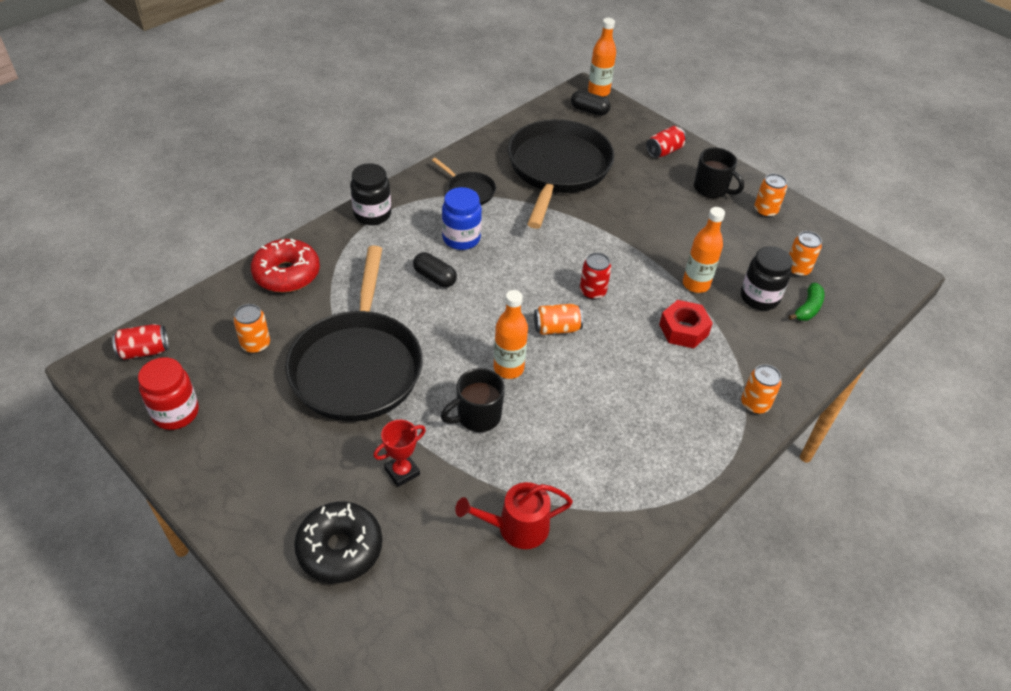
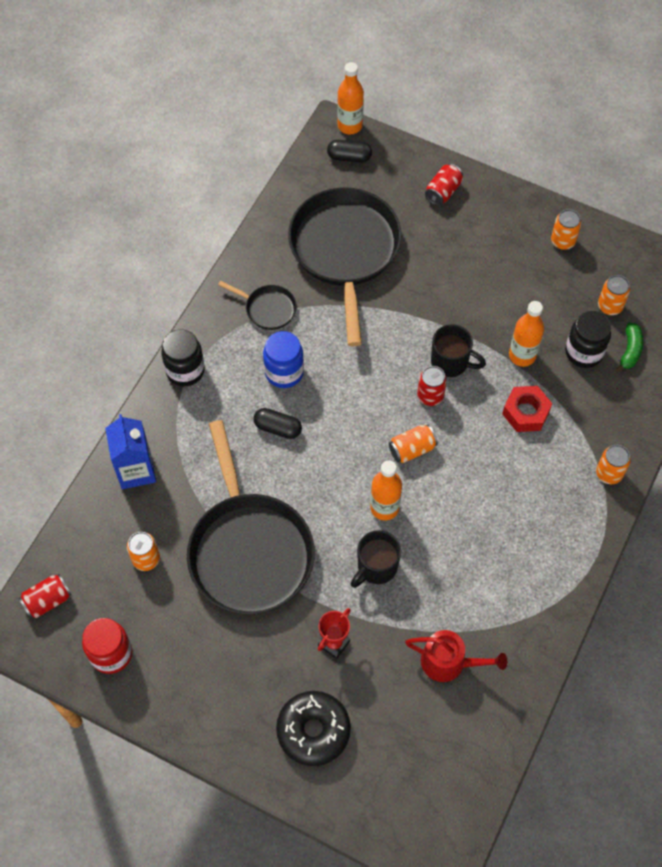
camera: 15 degrees left, 15 degrees up
(287, 274) = (136, 470): red donut -> blue carton
(517, 527) = (448, 662): red watering can -> red watering can turned 135 degrees counterclockwise
(711, 189) = (504, 229): black mug -> black mug (451, 362)

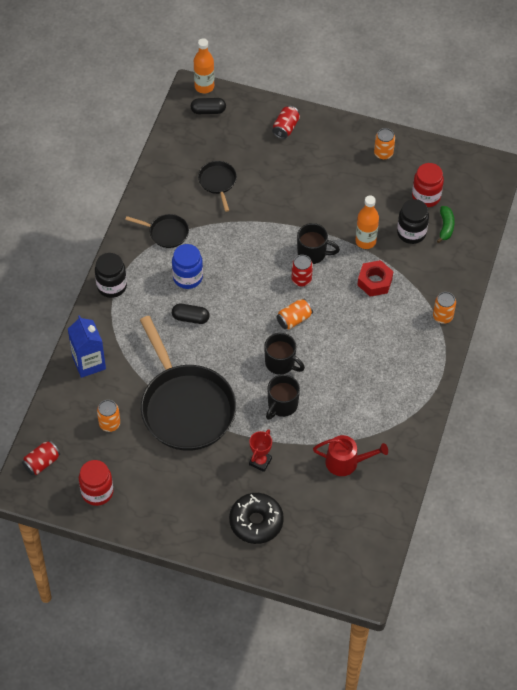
camera: 10 degrees left, 5 degrees down
(345, 251) = (218, 182): black pan -> black pan, size x0.44
(384, 508) = (281, 363): orange bottle -> black mug
(610, 306) = (426, 196): orange can -> red jar

